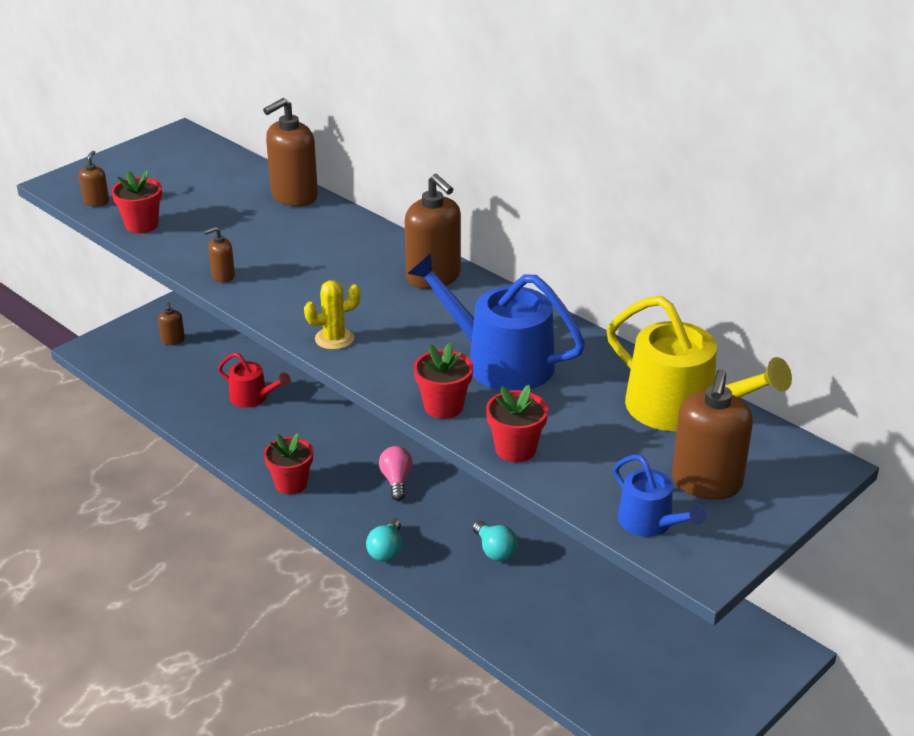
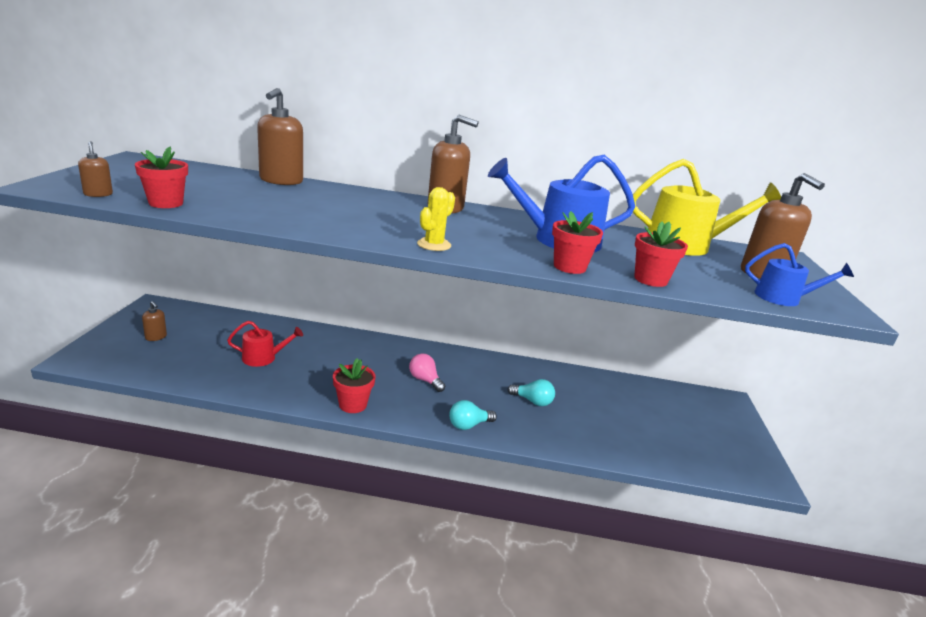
camera: 40 degrees left, 10 degrees down
(223, 276) = (287, 223): brown soap dispenser -> none
(386, 550) = (468, 425): turquoise light bulb -> turquoise light bulb turned 90 degrees clockwise

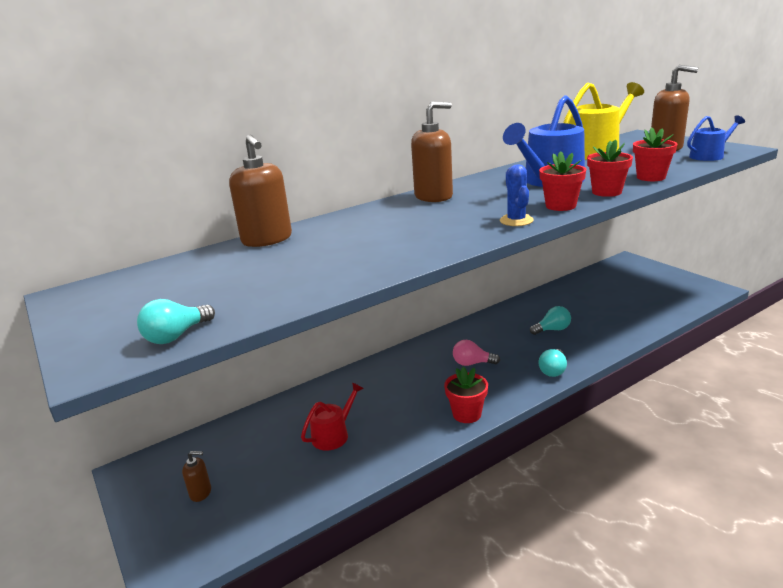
camera: 35 degrees left, 0 degrees up
(98, 194) = (176, 336): brown soap dispenser -> turquoise light bulb
(166, 203) = (262, 305): red flower pot -> red flower pot (560, 206)
(434, 245) = (516, 221): yellow cactus -> blue cactus

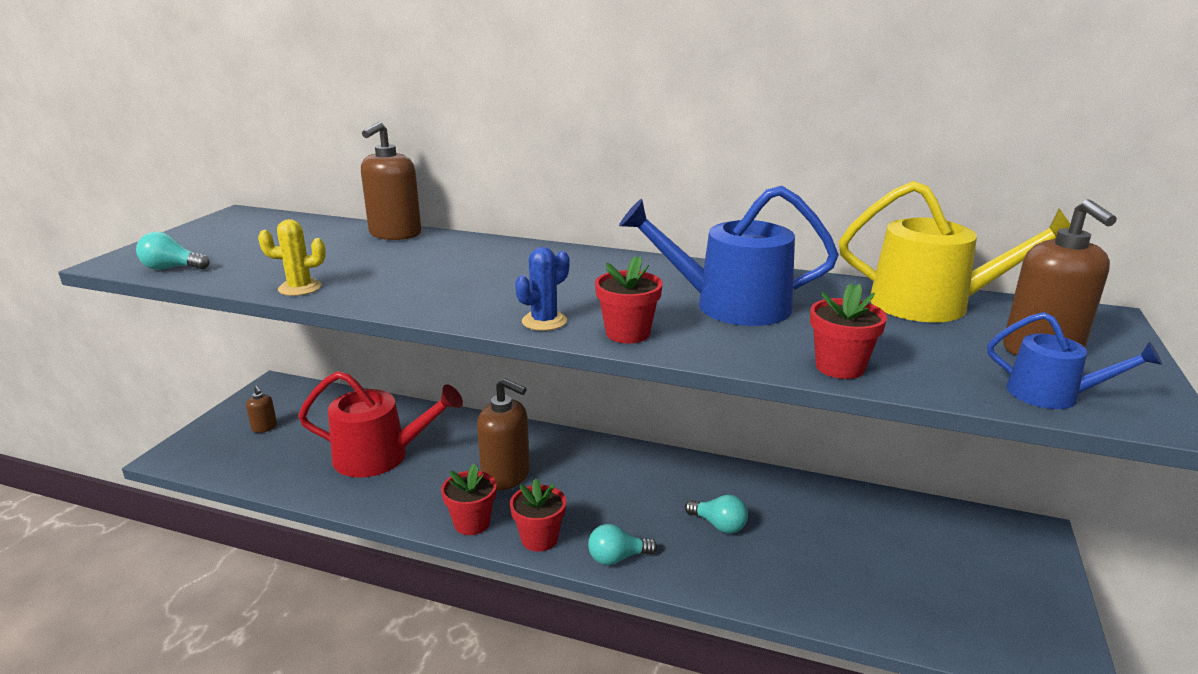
camera: 50 degrees right, 0 degrees up
(333, 435) = (380, 456): red watering can -> red watering can, size x1.81
(335, 283) = (300, 288): none -> yellow cactus
(434, 196) = (592, 262): brown soap dispenser -> brown soap dispenser (506, 476)
(472, 363) = (576, 490): pink light bulb -> none
(606, 192) = (722, 350): red flower pot -> red flower pot (539, 539)

